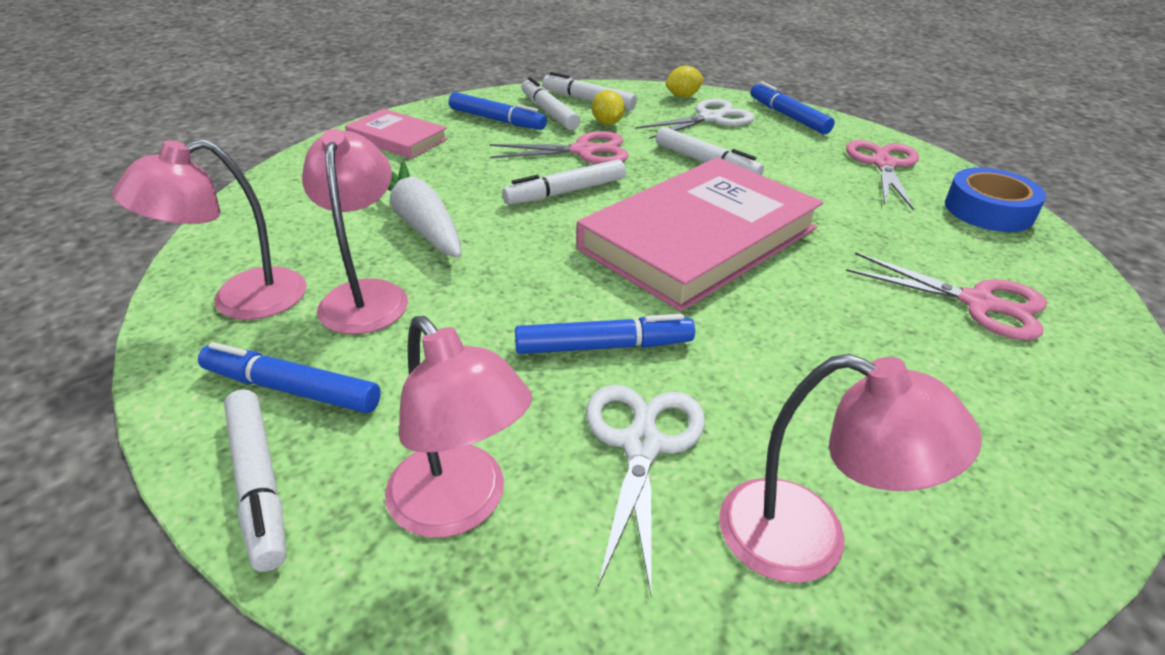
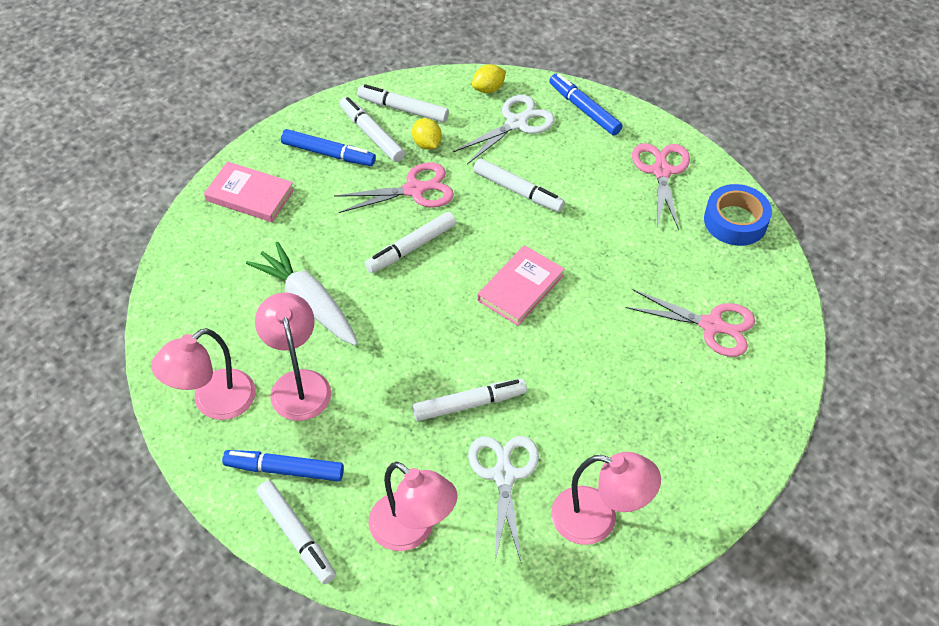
camera: 10 degrees left, 15 degrees up
(603, 346) = (469, 404): blue marker -> white marker
(699, 238) = (520, 288): pink book -> pink book, size x0.50

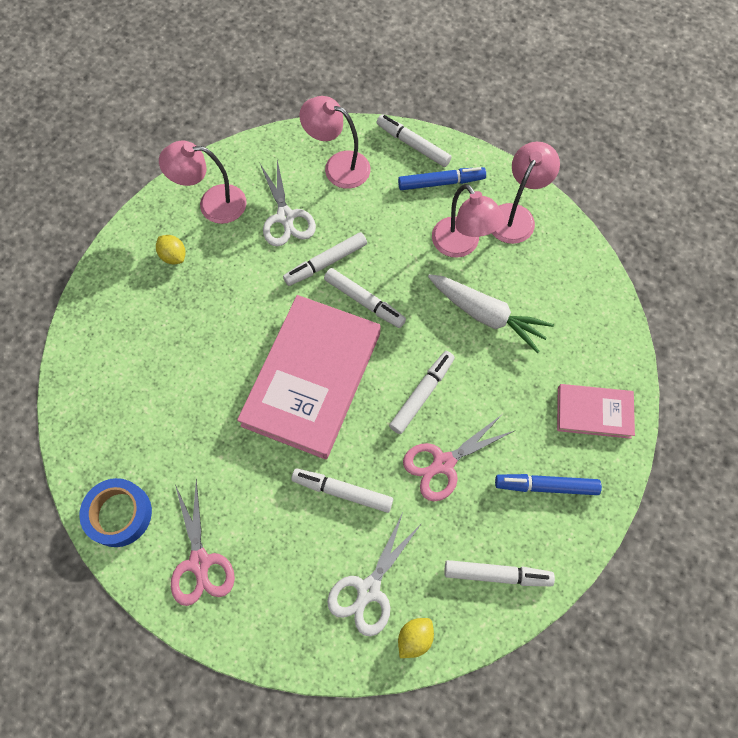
camera: 165 degrees right, 15 degrees up
(371, 134) = (514, 526): white marker -> white marker (364, 301)
(427, 144) = (453, 529): yellow lemon -> yellow lemon (174, 256)
(520, 288) = (312, 378): pink book -> pink book, size x2.00
(584, 109) = (298, 636): blue marker -> none
(711, 325) = (138, 385): pink scissors -> none

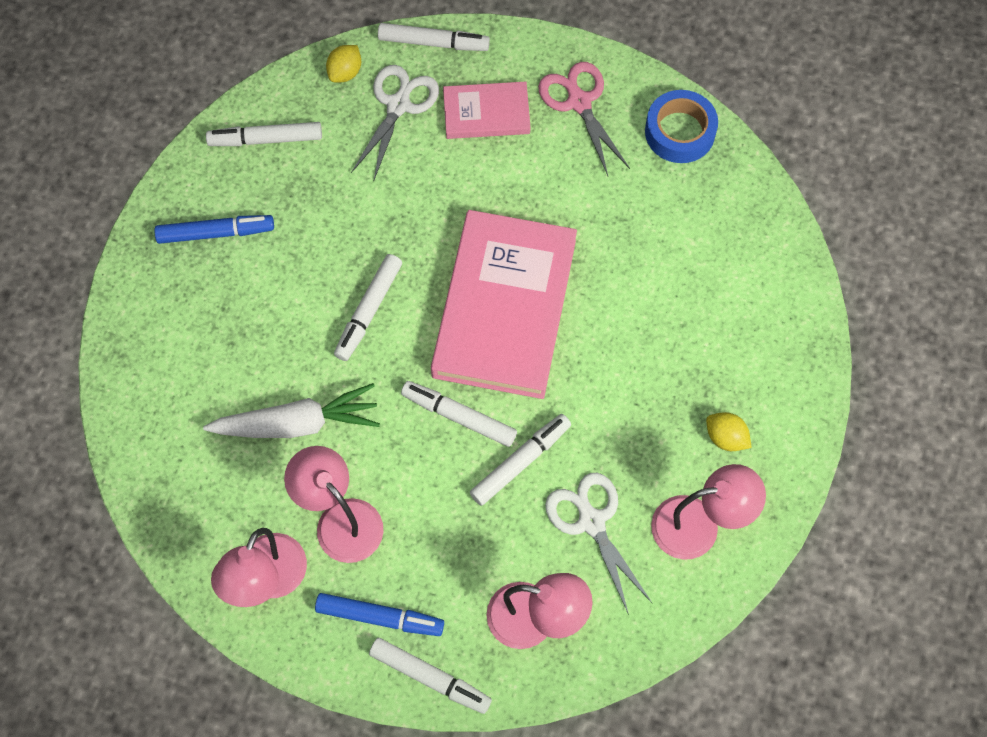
camera: 170 degrees right, 0 degrees up
(342, 491) = (443, 191): white marker -> white marker (433, 42)
(441, 182) = (380, 617): blue marker -> blue marker turned 150 degrees counterclockwise
(443, 463) = (334, 238): pink scissors -> none
(486, 315) = (297, 423): white carrot -> white carrot turned 150 degrees clockwise
(593, 412) = (160, 323): pink book -> pink book (486, 113)

